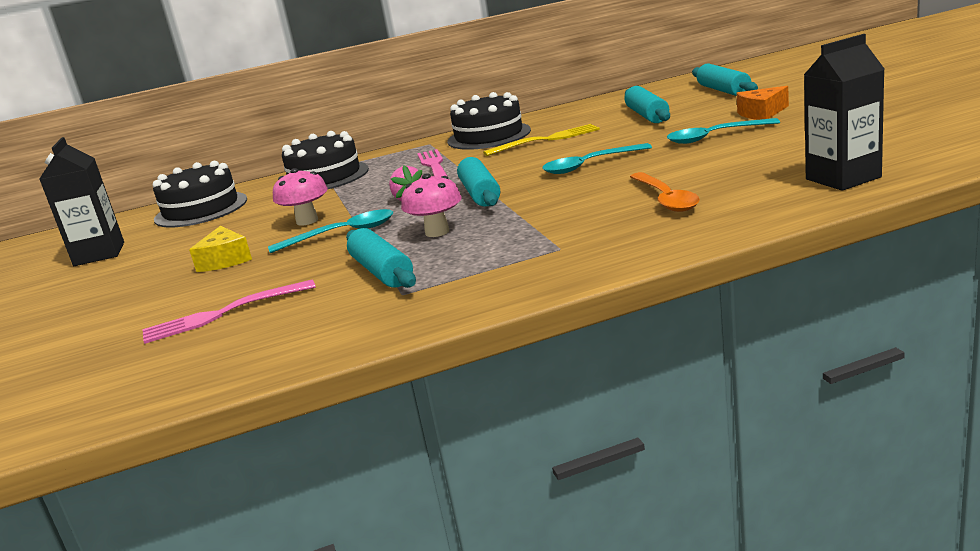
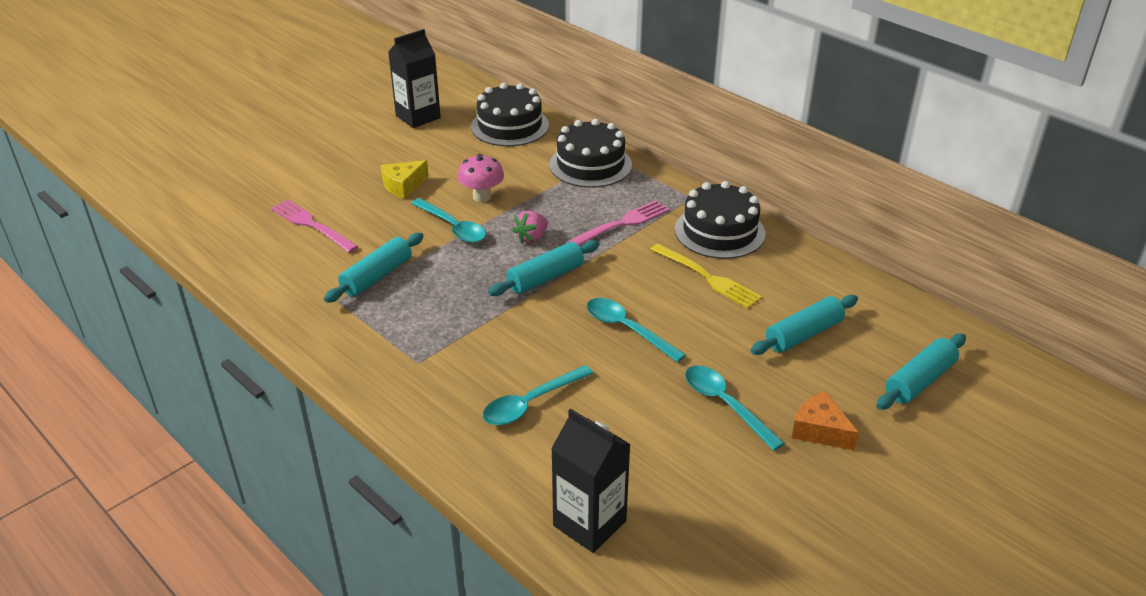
camera: 60 degrees right, 15 degrees up
(437, 232) = (455, 280): pink mushroom -> none
(666, 199) = (530, 403): orange spoon -> turquoise spoon

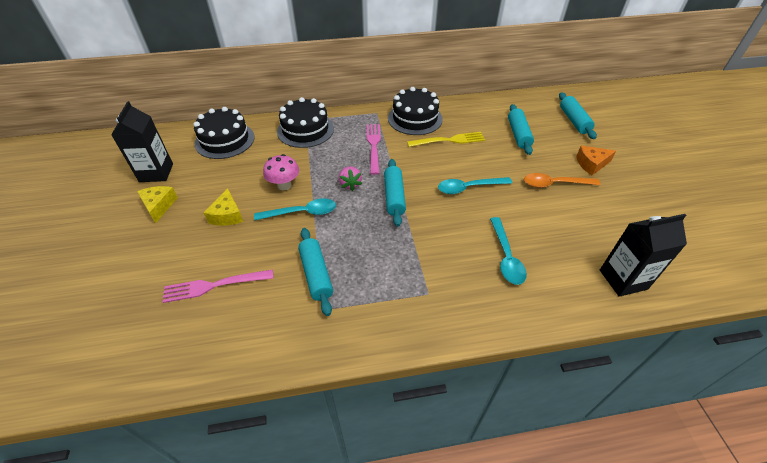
camera: 55 degrees left, 10 degrees up
(377, 143) = (159, 206): none -> yellow cheese
(725, 404) = (554, 184): turquoise spoon -> orange spoon

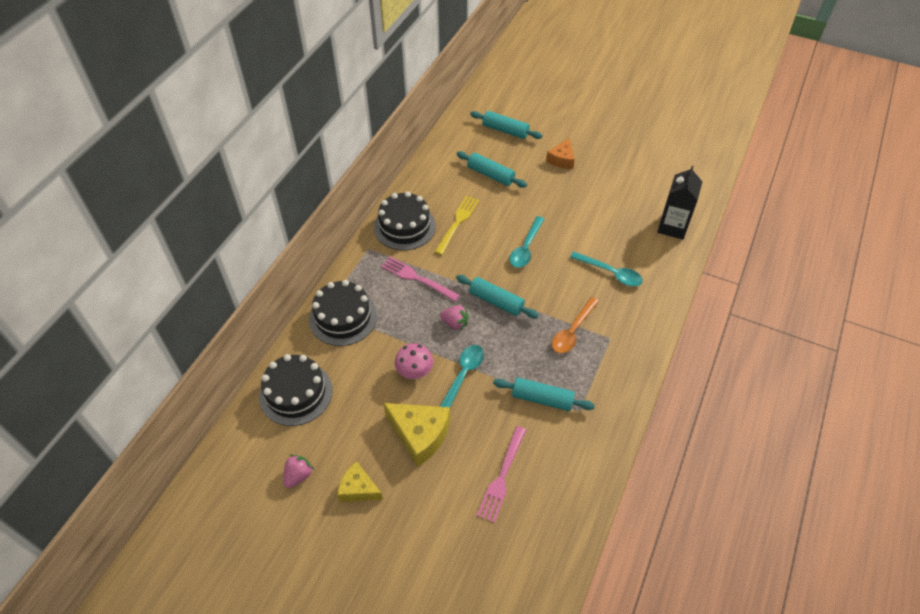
camera: 55 degrees left, 5 degrees up
(156, 173) = (298, 475): black carton -> pink strawberry
(227, 215) = (420, 435): yellow cheese -> yellow cheese, size x1.61
(554, 184) = (564, 195): orange spoon -> orange spoon (572, 331)

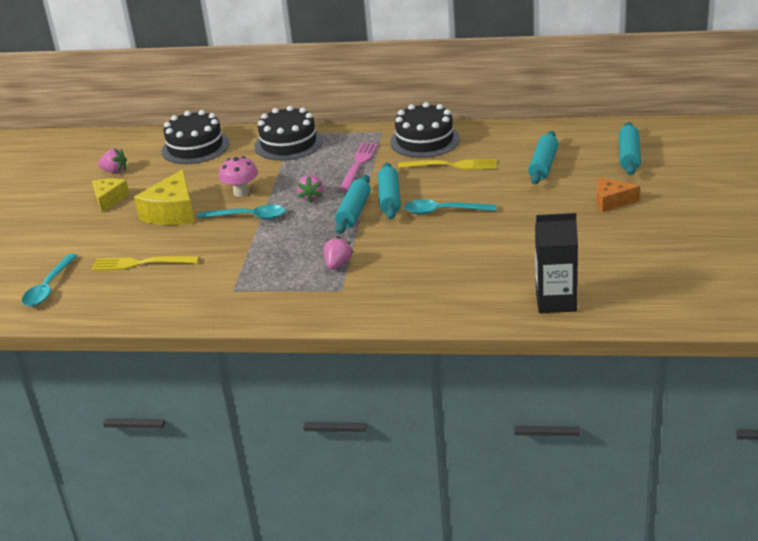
camera: 75 degrees right, 20 degrees down
(502, 476) = (141, 263): pink fork -> yellow fork
(542, 399) = (239, 265): turquoise rolling pin -> turquoise rolling pin (389, 199)
(572, 331) = (338, 264): orange spoon -> pink strawberry
(611, 273) = (442, 272): turquoise spoon -> turquoise spoon (48, 287)

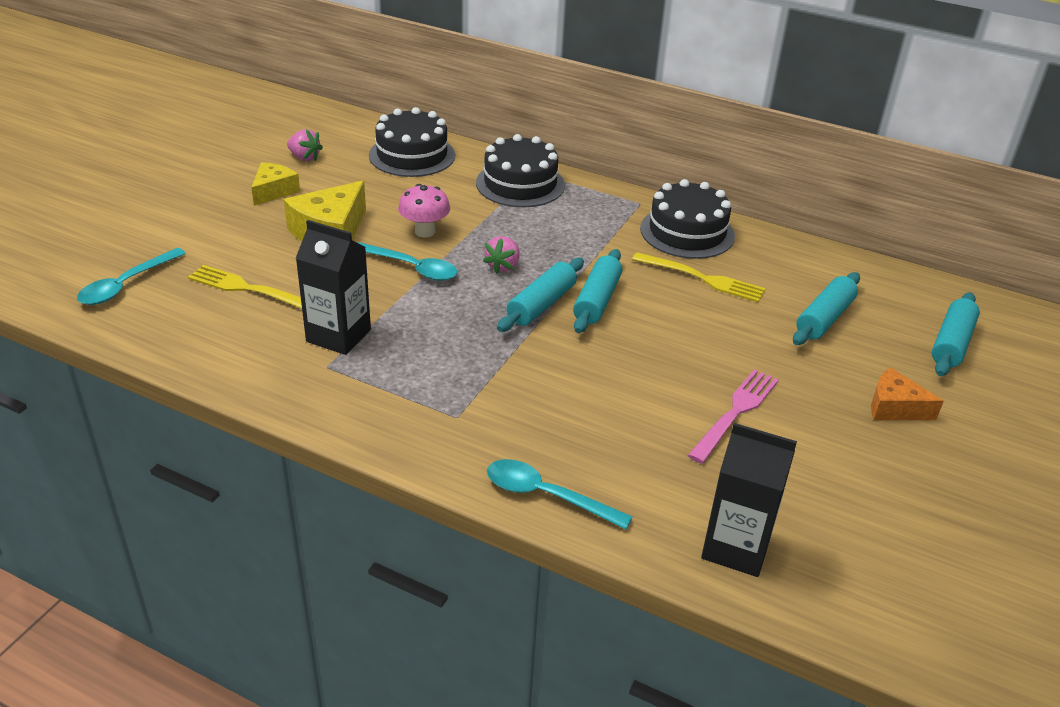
camera: 15 degrees right, 5 degrees up
(227, 271) = (338, 335): none -> black carton
(338, 264) = (476, 375): pink strawberry -> none
(358, 164) = (586, 239): pink fork -> pink fork (735, 412)
(443, 211) = (655, 343): turquoise spoon -> turquoise spoon (546, 495)

